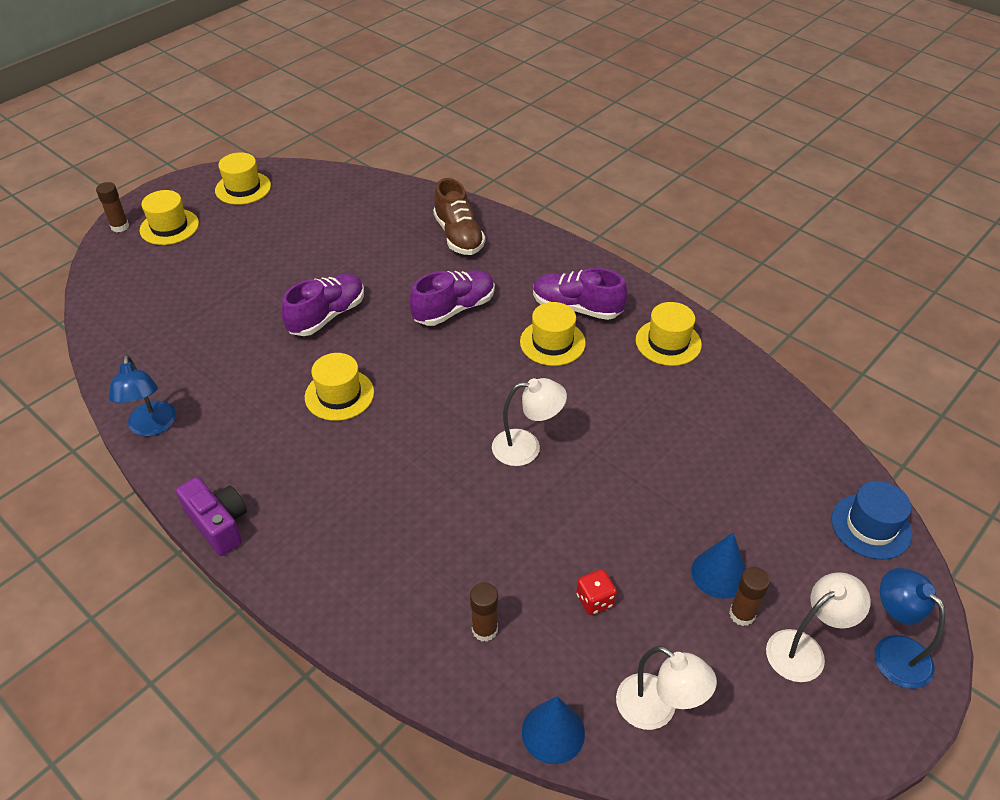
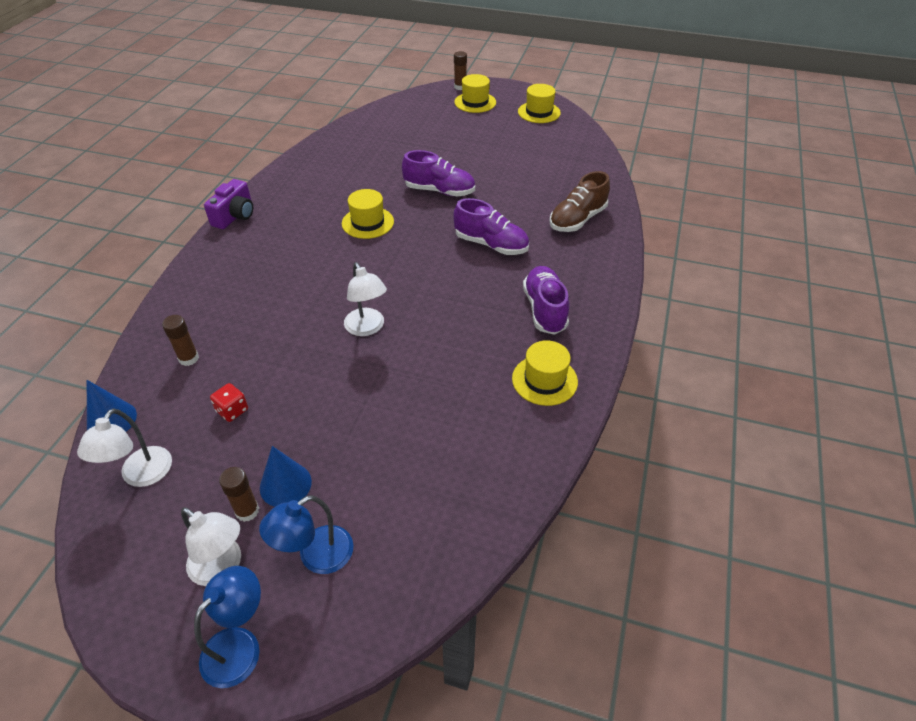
camera: 65 degrees right, 0 degrees up
(152, 427) = (299, 164): blue lamp -> blue lamp (316, 557)
(552, 342) = (492, 308): yellow hat -> none
(871, 526) = (390, 598): blue hat -> none

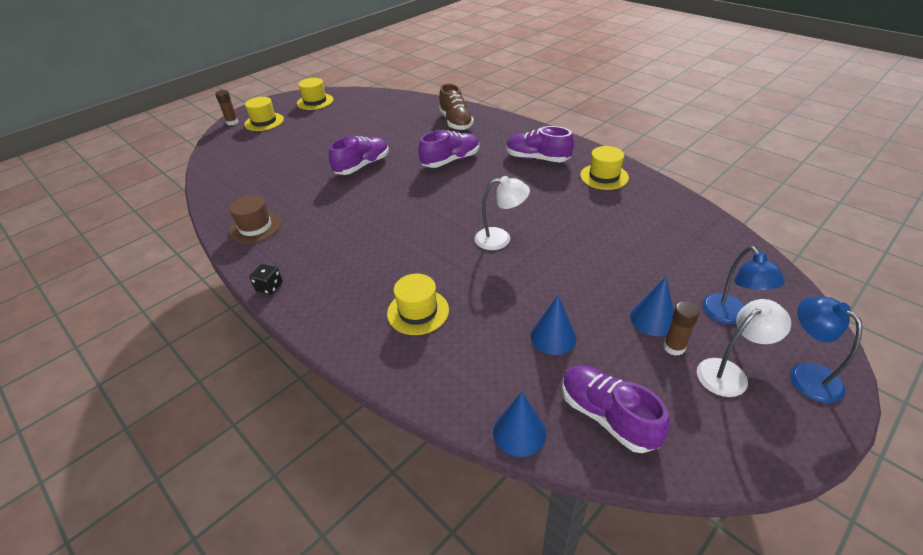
camera: 60 degrees left, 5 degrees down
(141, 475) = (607, 416): white lamp -> purple shoe
(189, 358) = (465, 357): brown glue stick -> none
(232, 410) = (553, 337): red dice -> blue cone
(235, 216) = (269, 287): purple camera -> black dice
(307, 174) = (255, 227): none -> brown hat
(368, 222) = (366, 209): yellow hat -> yellow hat (418, 311)

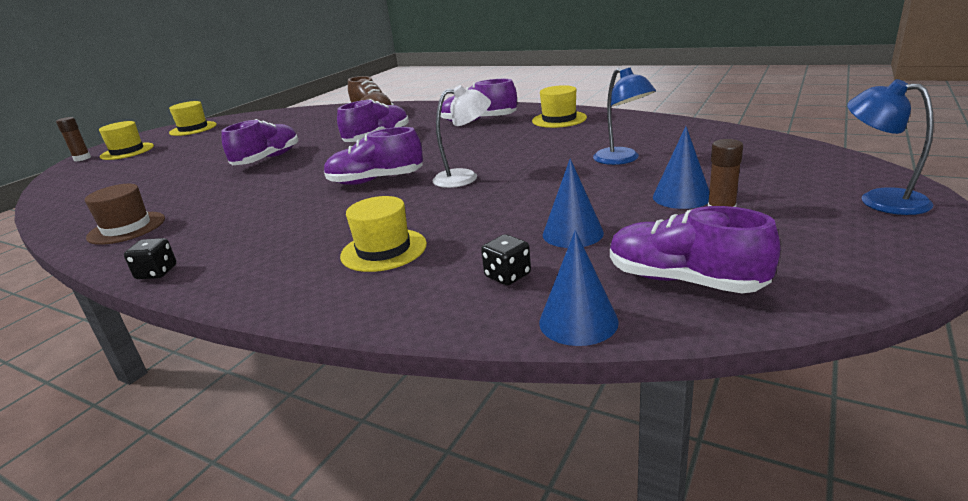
camera: 15 degrees left, 15 degrees down
(434, 222) = (375, 181): none -> purple shoe
(491, 369) = (507, 276): none -> black dice
(729, 373) = (798, 216): white lamp -> none
(730, 316) = (763, 178): blue lamp -> blue lamp (622, 159)

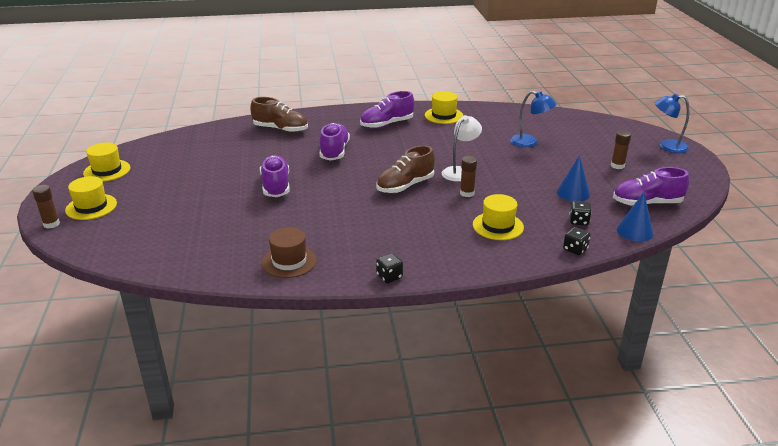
camera: 40 degrees left, 5 degrees up
(375, 181) = (405, 186): purple shoe -> brown shoe
(423, 317) = (575, 249): none -> black dice
(425, 202) = (467, 193): none -> brown glue stick
(681, 197) = (591, 161): blue cone -> none

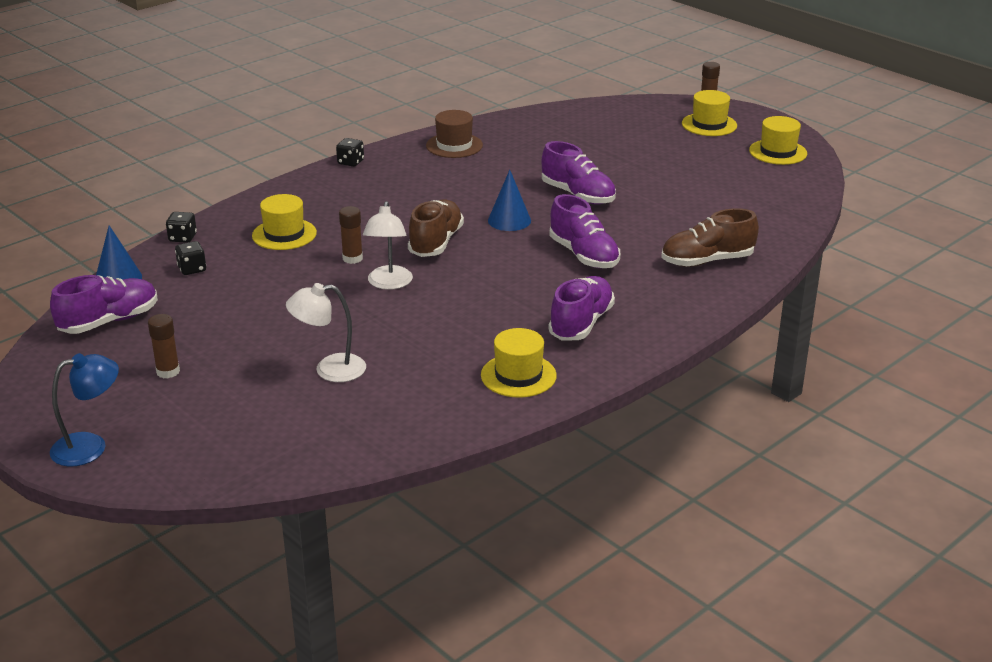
camera: 145 degrees right, 0 degrees up
(530, 142) = (329, 369): blue lamp -> white lamp
(573, 193) = (216, 304): blue cone -> blue cone (509, 220)

